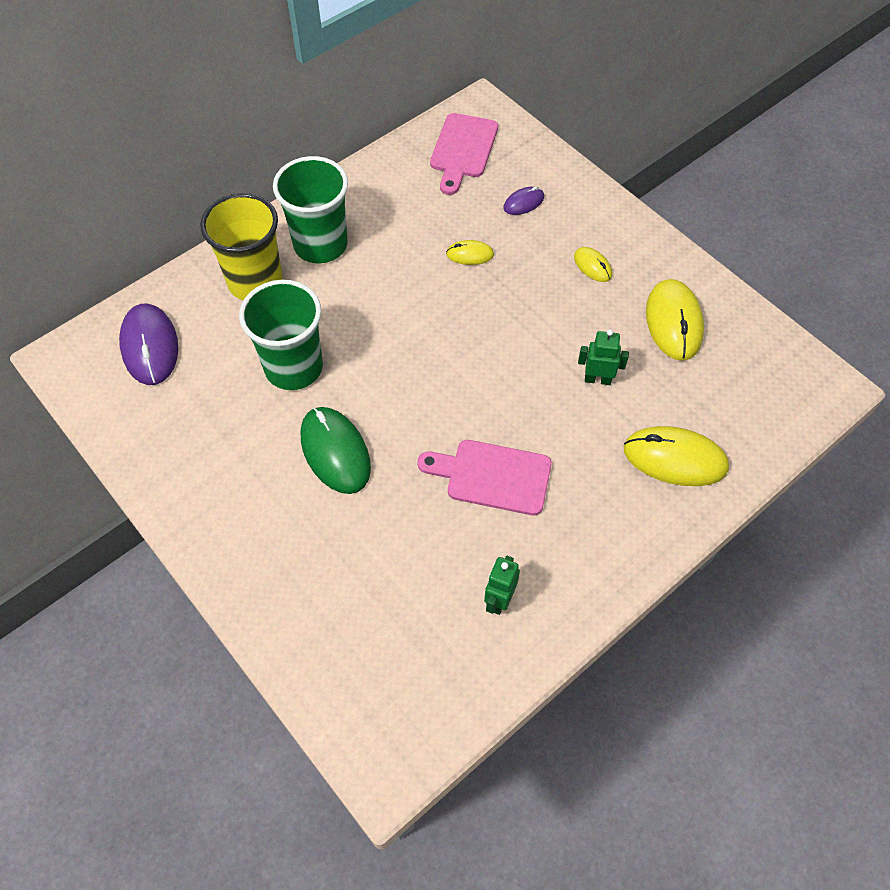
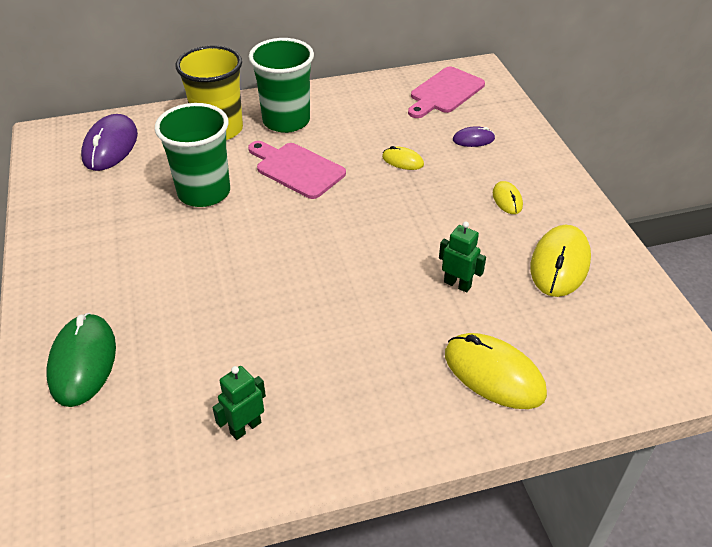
camera: 25 degrees right, 15 degrees down
(335, 451) = (191, 260): green mouse -> green mouse (83, 362)
(492, 476) = (309, 325): pink cutting board -> pink cutting board (297, 169)

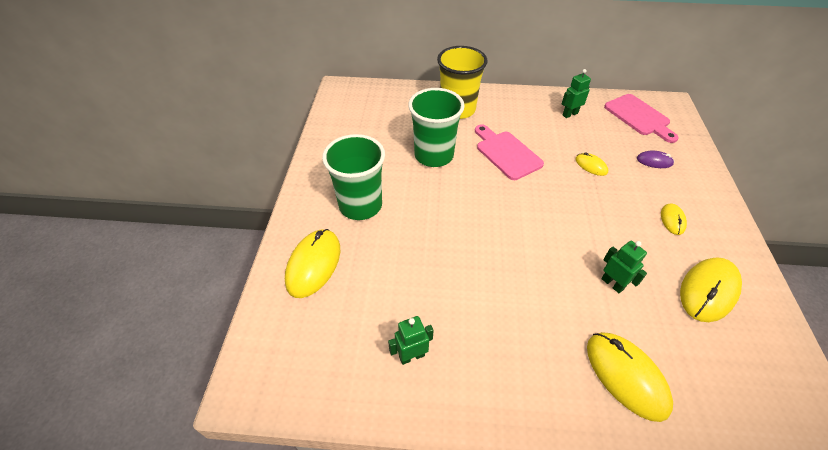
camera: 20 degrees right, 5 degrees up
(83, 362) = (313, 264): green mouse -> yellow mouse
(110, 146) = (380, 105): purple mouse -> none
(286, 121) = (508, 113): green cup -> green cup (360, 205)
(363, 106) = (570, 114): none -> green robot
(445, 92) = (639, 117): pink cutting board -> pink cutting board turned 90 degrees counterclockwise

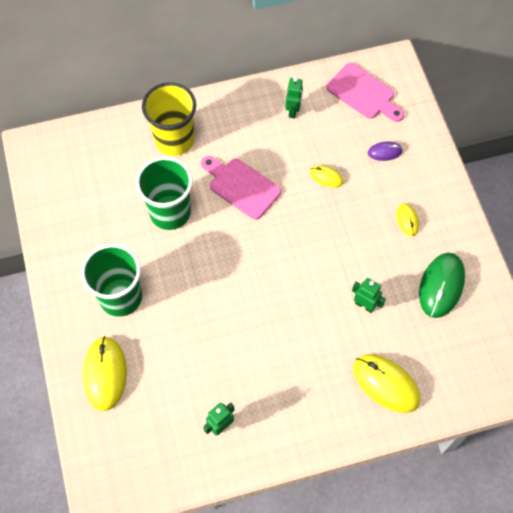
camera: 20 degrees left, 15 degrees up
(570, 114) = (293, 111): green robot -> green robot turned 150 degrees clockwise
(708, 291) = (441, 286): yellow mouse -> green mouse

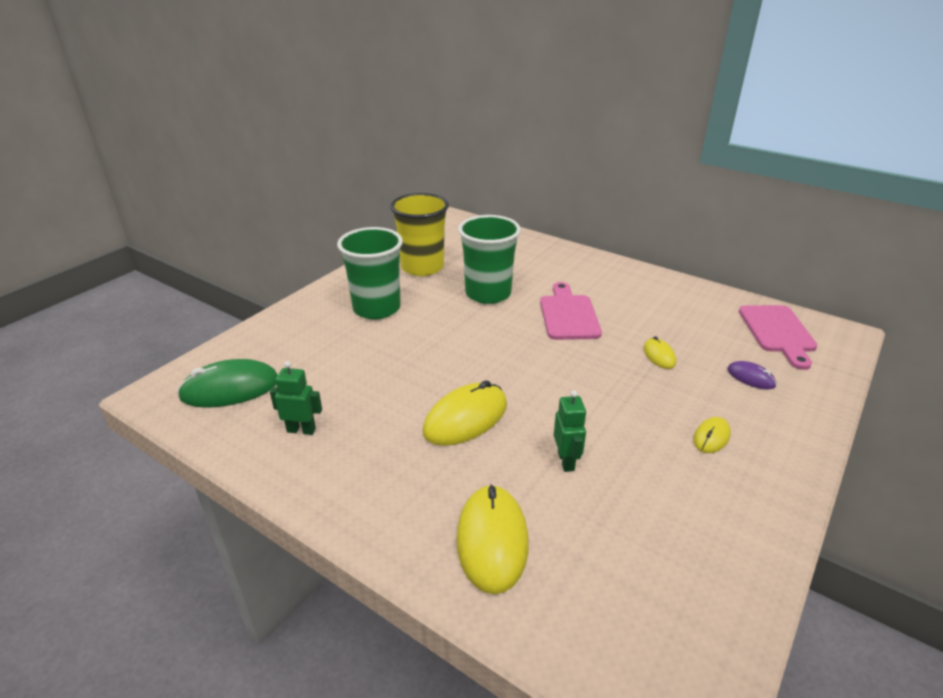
camera: 50 degrees right, 30 degrees down
(105, 374) = (292, 335): yellow mouse -> yellow mouse (466, 418)
(174, 140) = (554, 265): yellow cup -> yellow cup (422, 267)
(293, 111) = (684, 304): green robot -> none
(441, 286) = (684, 516): green mouse -> green mouse (230, 388)

